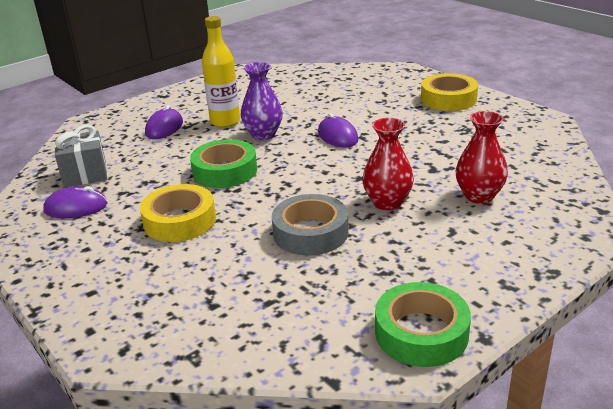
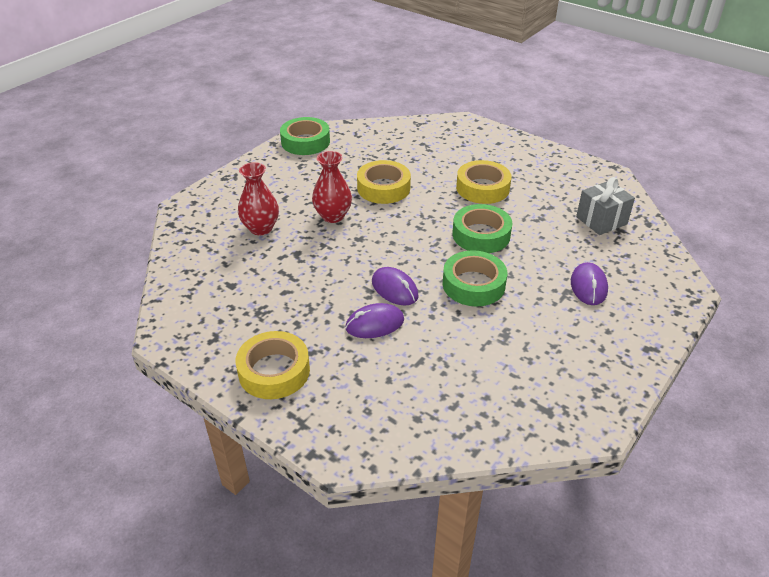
camera: 165 degrees right, 10 degrees up
(76, 207) = (571, 191): purple mouse -> purple mouse (374, 324)
(225, 122) = (529, 302): yellow bottle -> none
(263, 135) = (473, 284): purple vase -> green tape
(310, 233) = (383, 188): grey tape -> yellow tape

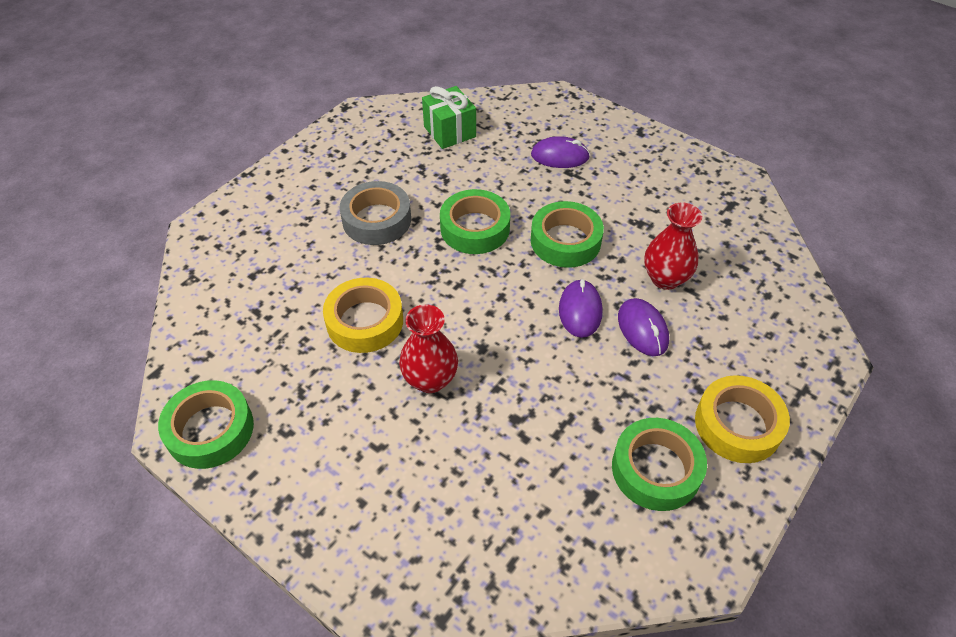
camera: 90 degrees left, 10 degrees up
(244, 318) = (656, 469): none -> green tape
(261, 228) = (457, 472): red vase -> red vase (665, 278)
(394, 289) = (580, 310): purple mouse -> purple mouse turned 45 degrees counterclockwise
(482, 188) = (377, 220): yellow tape -> grey tape
(601, 220) = (449, 132): grey gift -> green gift

